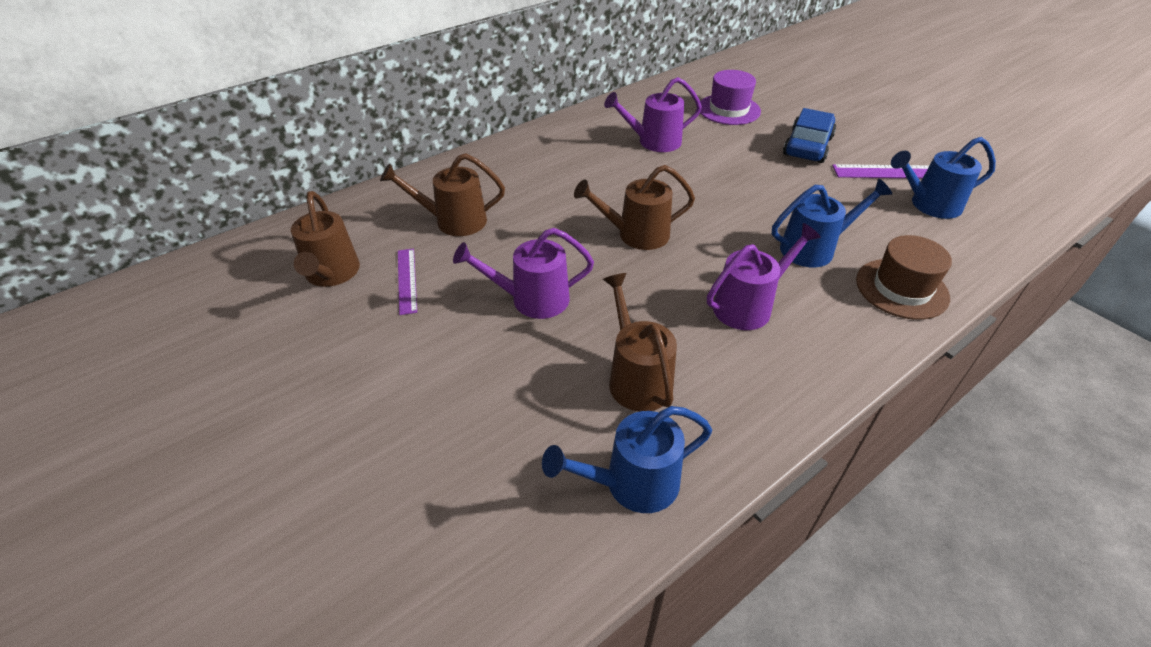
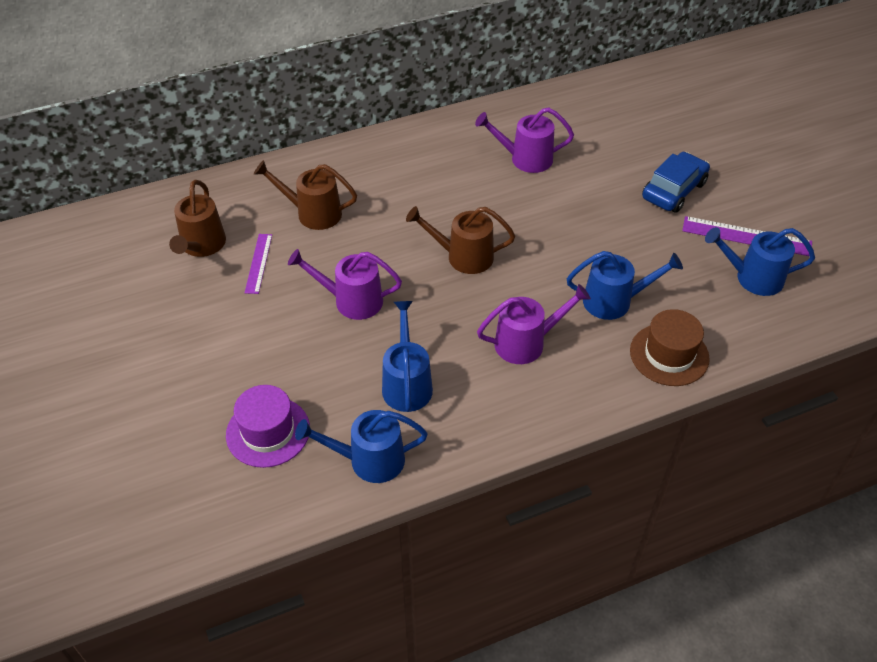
camera: 15 degrees right, 5 degrees up
(636, 377) = (407, 383): brown watering can -> blue watering can
(728, 109) = (619, 132): purple hat -> purple hat (268, 431)

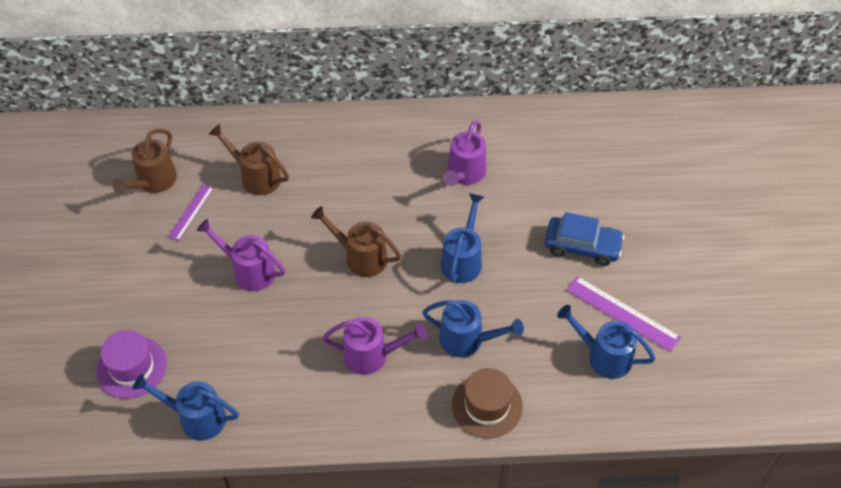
camera: 20 degrees right, 5 degrees up
(407, 383) = (257, 360): blue watering can -> blue watering can (463, 259)
(525, 159) = (464, 174): purple watering can -> purple watering can turned 90 degrees counterclockwise
(673, 190) = (582, 246): blue car -> blue car turned 45 degrees clockwise

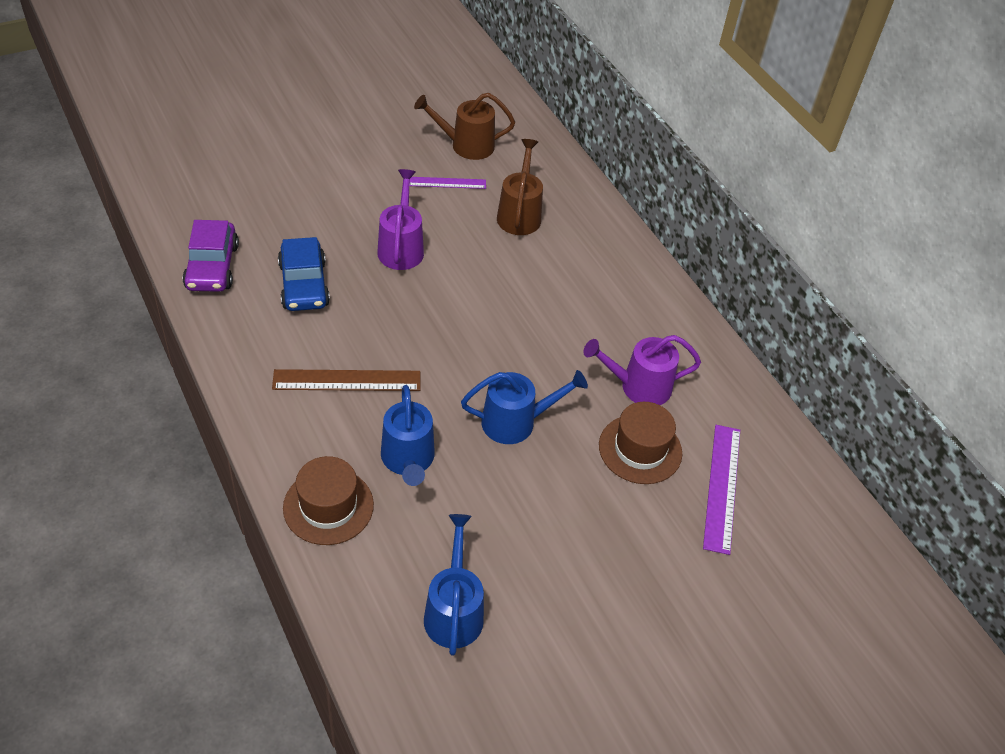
camera: 60 degrees right, 5 degrees down
(132, 367) = (249, 204): purple hat -> none
(196, 417) = (212, 266): blue watering can -> purple car
(360, 257) = (468, 329): brown watering can -> none
(372, 355) = (347, 380): purple watering can -> brown ruler
(518, 196) = (640, 449): none -> brown hat
(582, 246) = (607, 539): blue car -> blue car (304, 285)
(622, 313) = (529, 615): purple ruler -> purple ruler (721, 487)

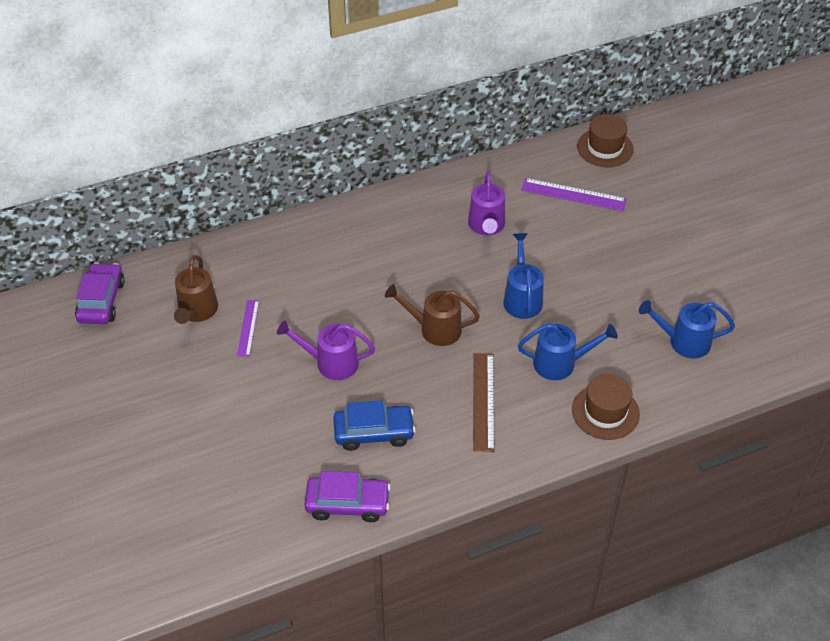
camera: 80 degrees left, 0 degrees up
(474, 82) = (101, 301): none -> purple car
(519, 214) = (294, 280): brown watering can -> brown watering can (434, 329)
(640, 449) = (543, 232): brown hat -> brown hat (605, 148)

